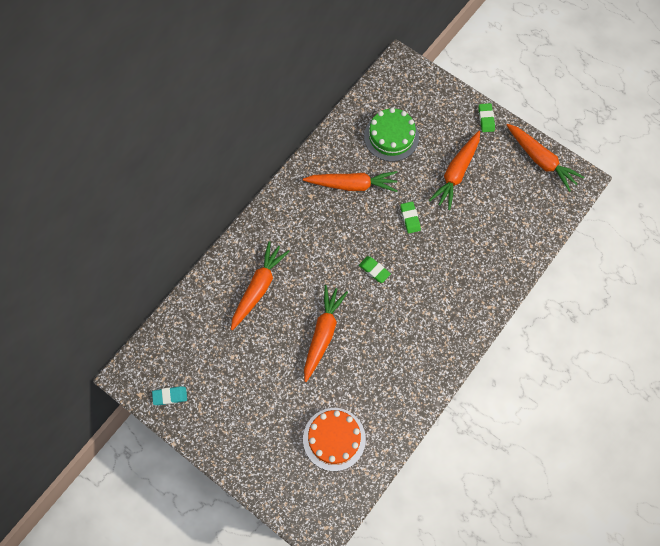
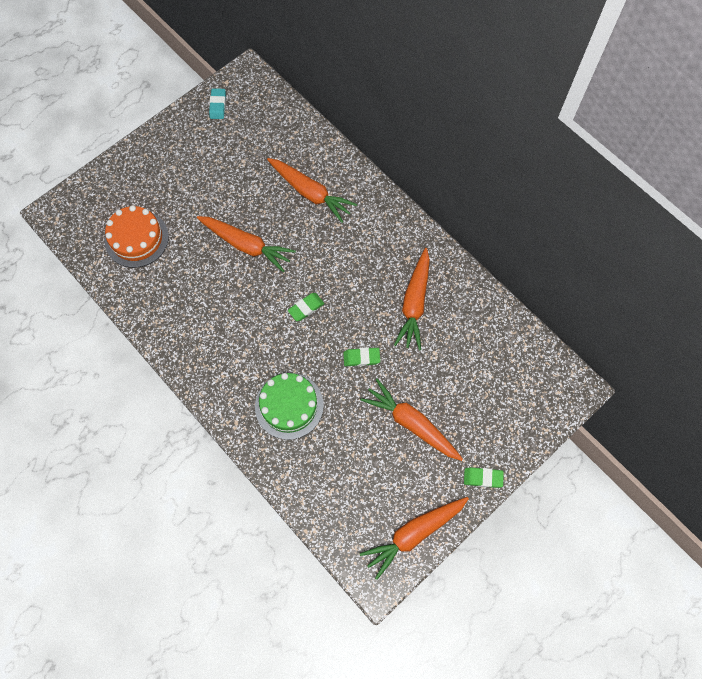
camera: 100 degrees right, 0 degrees up
(391, 137) = (472, 358): green cake -> green cake (289, 405)

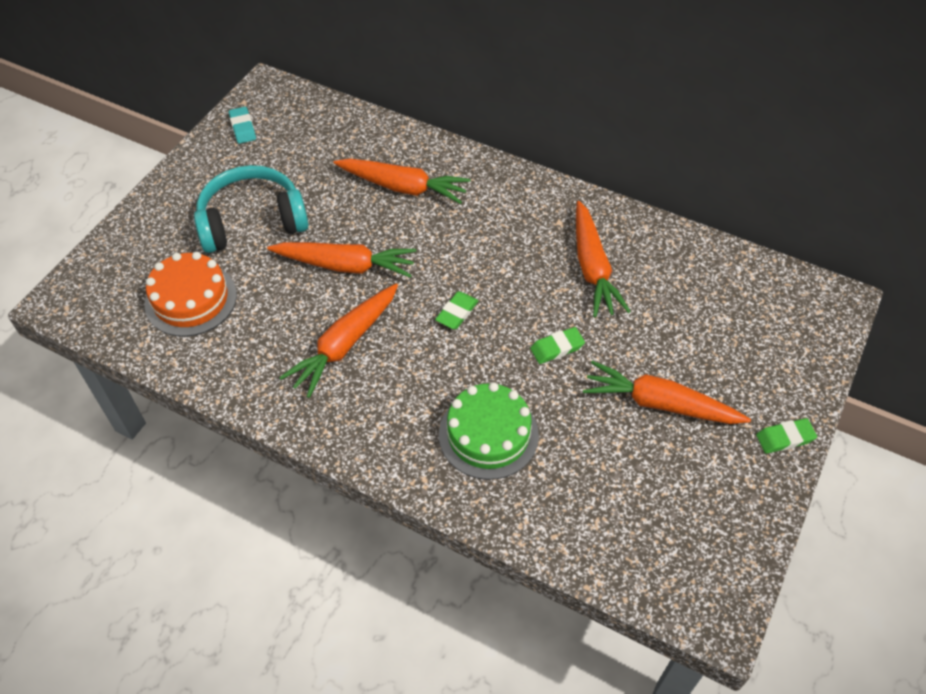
camera: 20 degrees left, 15 degrees down
(197, 188) = (252, 221): none -> turquoise headphones
(414, 534) = (735, 538): orange carrot -> orange carrot (345, 345)

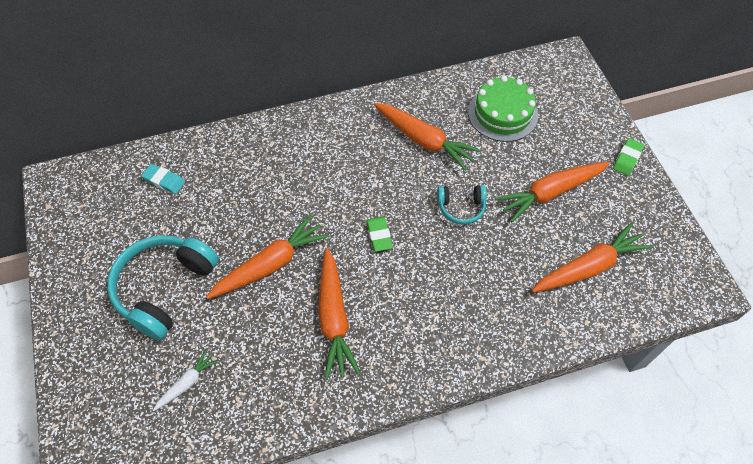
camera: 45 degrees left, 5 degrees up
(191, 299) = (187, 383): orange cake -> white carrot
(243, 128) = (72, 226): turquoise eraser -> turquoise eraser (164, 181)
(403, 187) = (246, 179): orange carrot -> orange carrot (588, 267)
(488, 434) = (485, 295): green cake -> green cake (502, 113)
(557, 348) = (461, 207): green eraser -> turquoise headphones

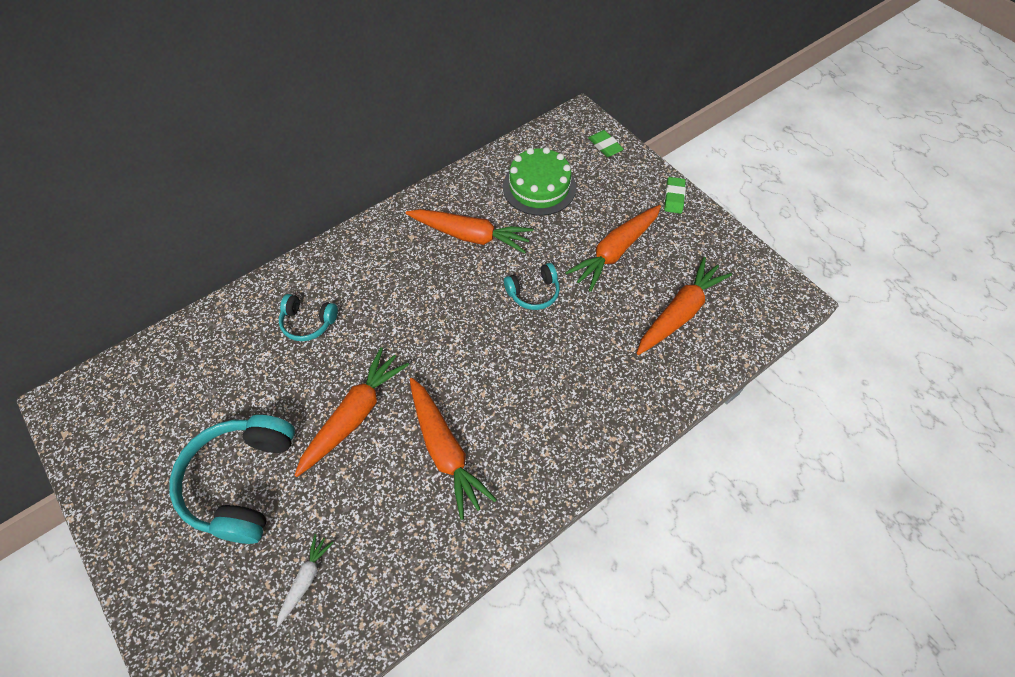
camera: 20 degrees left, 0 degrees up
(164, 181) = (199, 362): turquoise eraser -> none
(260, 175) = (308, 322): none -> turquoise headphones
(379, 235) = (460, 347): green eraser -> green eraser (605, 146)

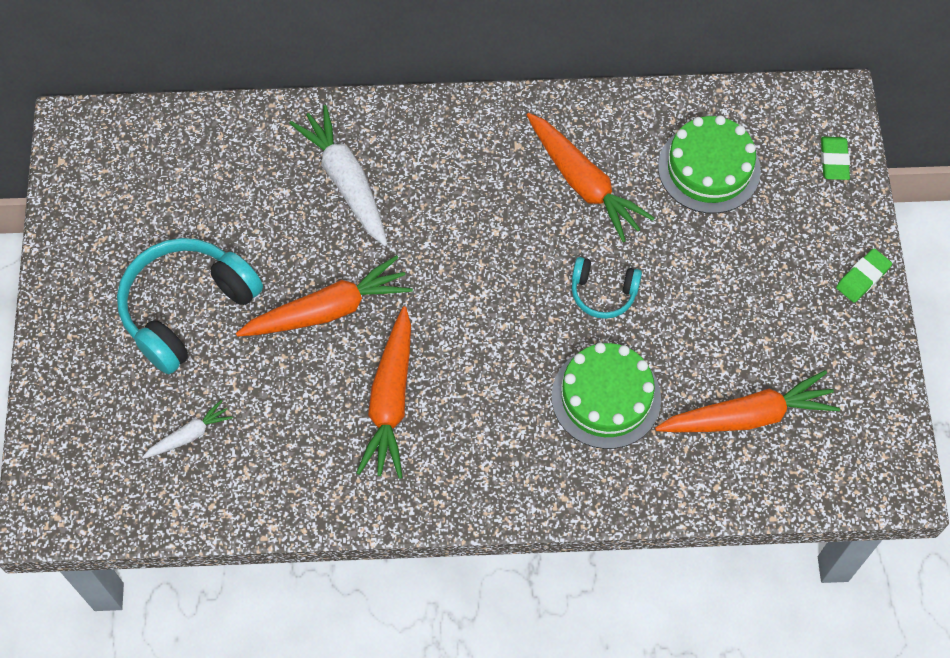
camera: 35 degrees right, 5 degrees up
(308, 322) = (346, 182): turquoise headphones -> white carrot
(587, 355) = (606, 397): none -> green cake
(615, 251) = (734, 301): orange carrot -> none

